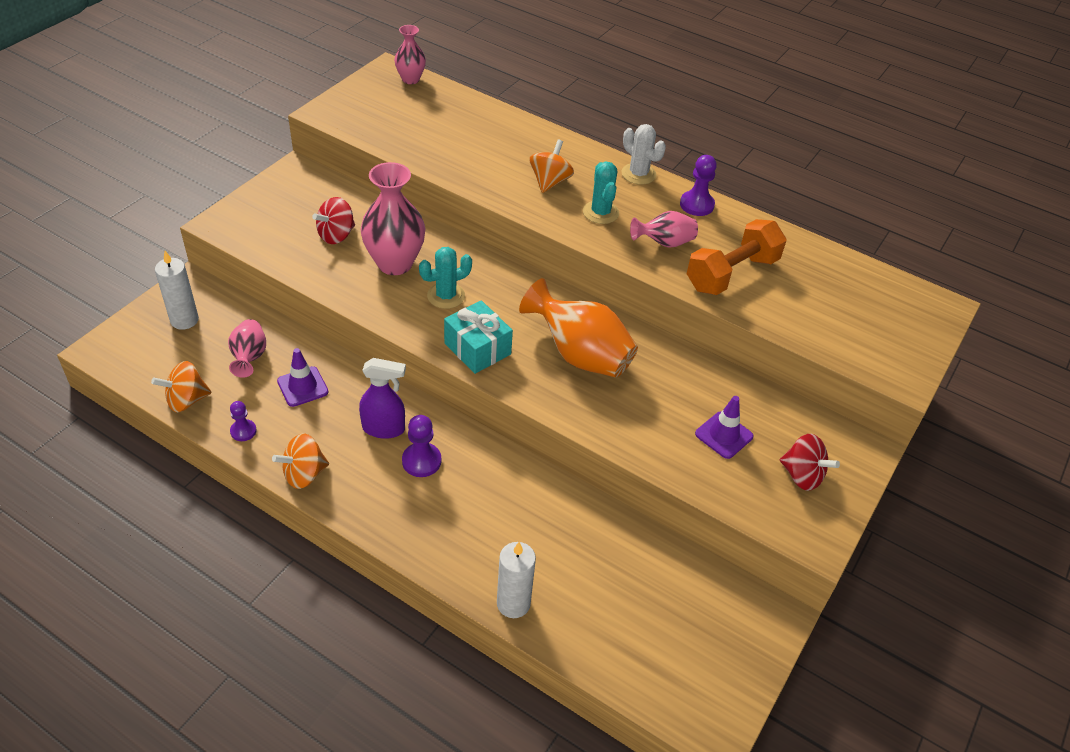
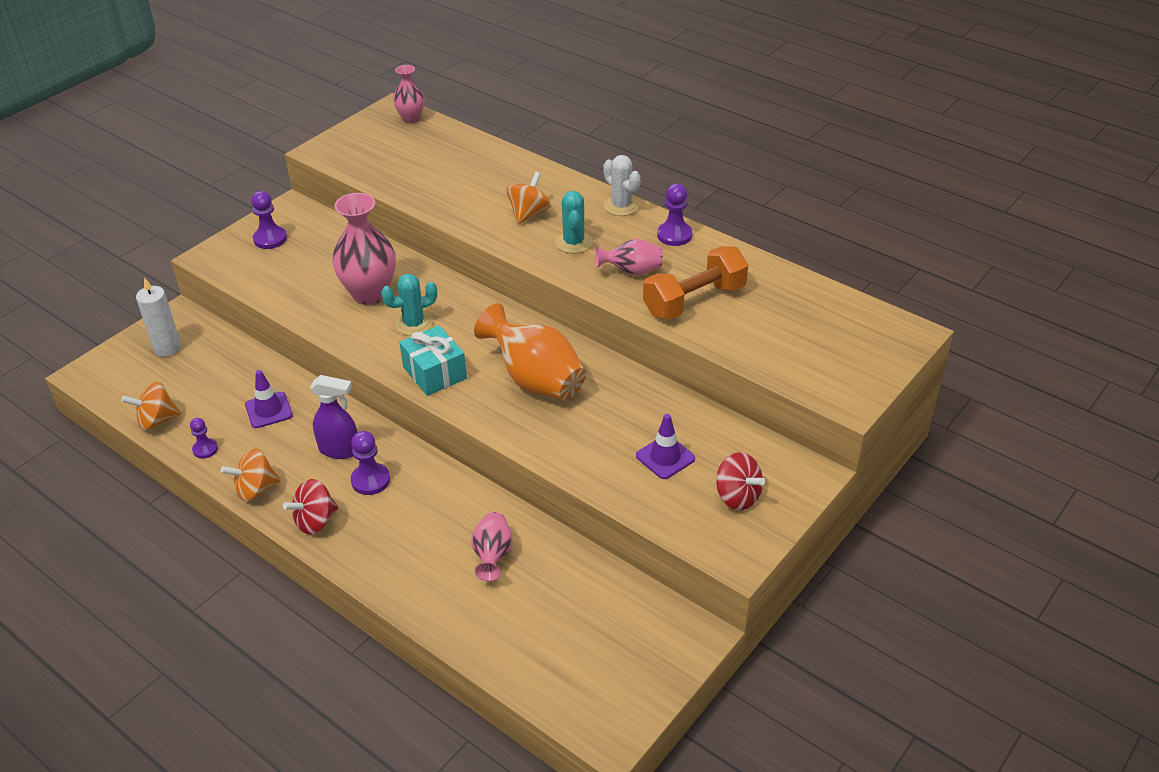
camera: 10 degrees right, 5 degrees down
(249, 357) = (223, 383): pink vase -> pink vase (493, 556)
(281, 204) = (270, 239): none -> purple pawn
(336, 235) = (318, 267): red spinning top -> red spinning top (315, 521)
(513, 603) = (434, 612): white candle -> none

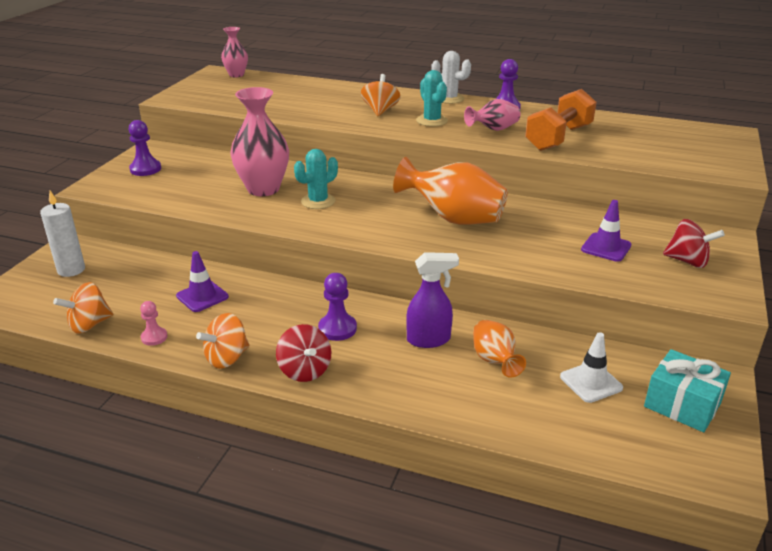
camera: 20 degrees left, 10 degrees down
(205, 449) = (154, 337): purple pawn -> pink pawn
(315, 521) = (305, 370): red spinning top -> red spinning top turned 60 degrees counterclockwise
(340, 450) = (292, 312): purple spray bottle -> purple spray bottle (429, 340)
(435, 373) = (362, 228): turquoise gift -> turquoise gift (682, 405)
(493, 556) = (494, 361): pink vase -> orange vase
(567, 604) = (591, 382): none -> white traffic cone

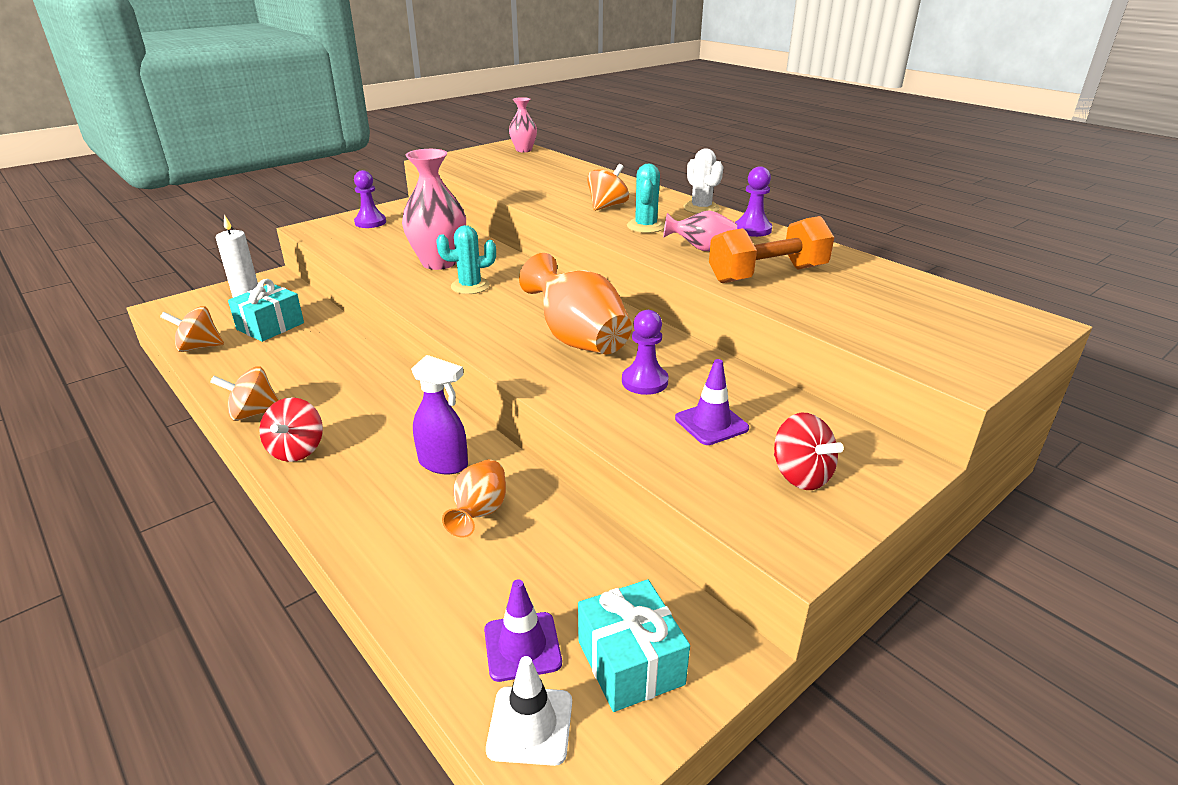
camera: 30 degrees right, 0 degrees up
(134, 287) = (270, 326): none -> turquoise gift
(154, 337) = (227, 374): pink pawn -> none
(202, 296) = (308, 351): purple traffic cone -> purple traffic cone (522, 646)
(337, 328) = (376, 420): purple pawn -> purple pawn (644, 382)
(591, 382) = (553, 583): white traffic cone -> white traffic cone (530, 725)

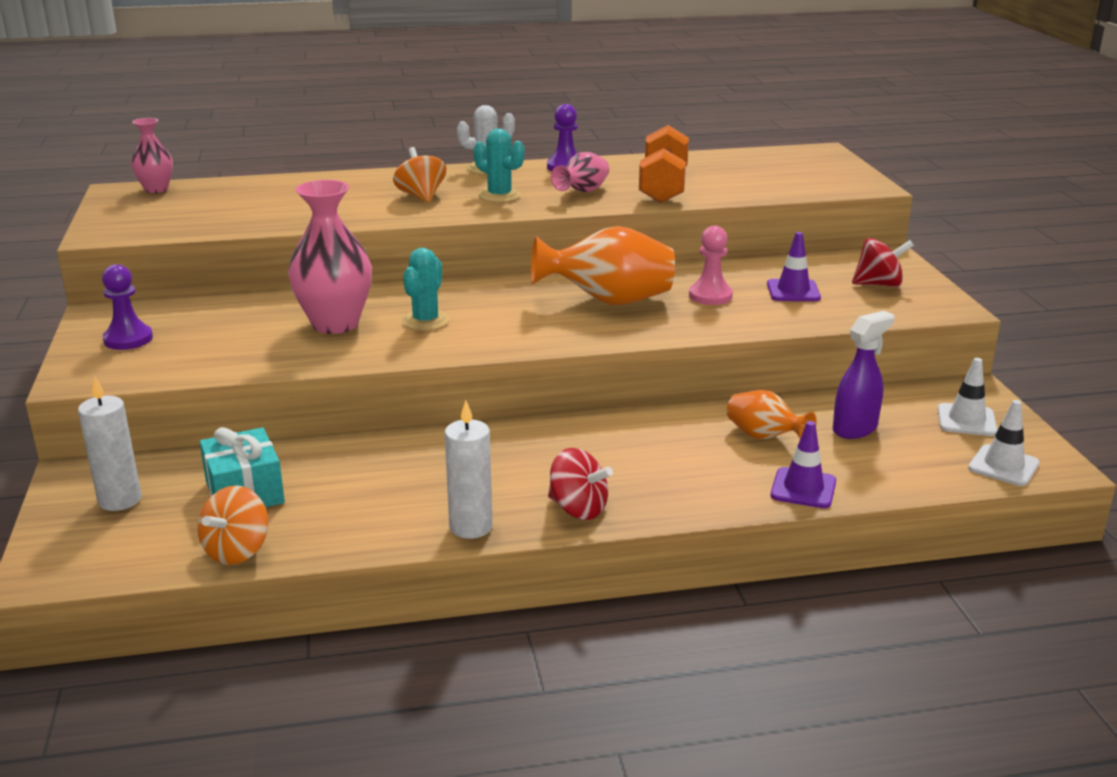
camera: 60 degrees left, 5 degrees down
(253, 413) = (471, 527): orange spinning top -> white candle
(444, 464) = (677, 438): purple spray bottle -> purple spray bottle (855, 429)
(522, 646) = (931, 453): purple traffic cone -> purple traffic cone (803, 488)
(630, 662) = (966, 420): turquoise gift -> white traffic cone
(644, 382) = (710, 296): purple pawn -> pink pawn

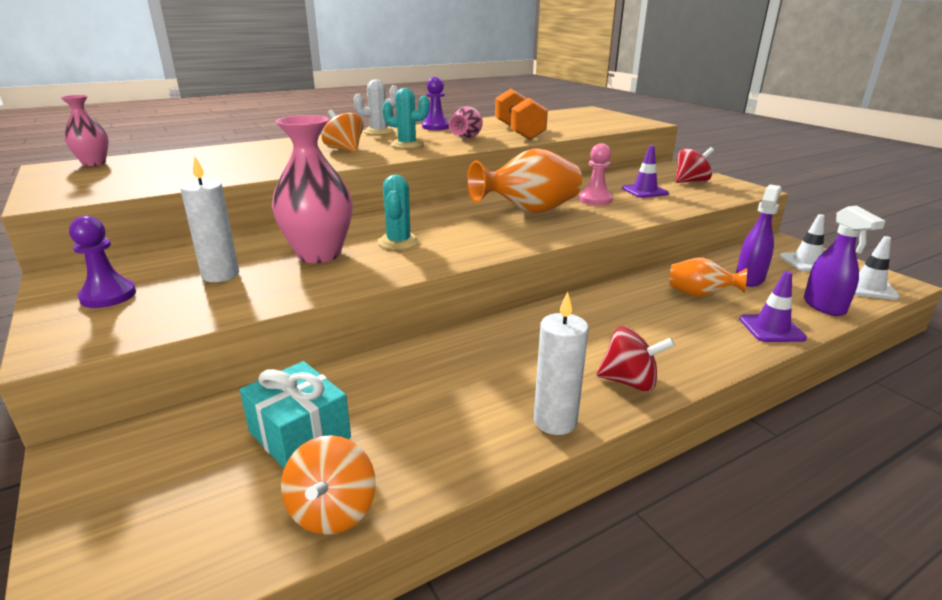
camera: 20 degrees left, 0 degrees up
(120, 500) = (152, 477): white candle -> white candle (220, 275)
(907, 477) = (824, 306): none -> purple spray bottle

